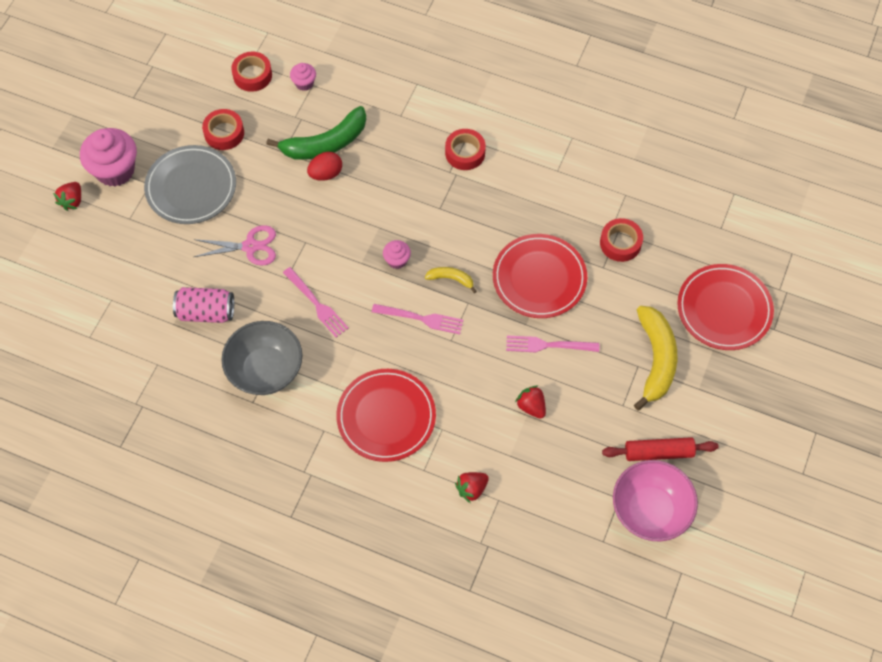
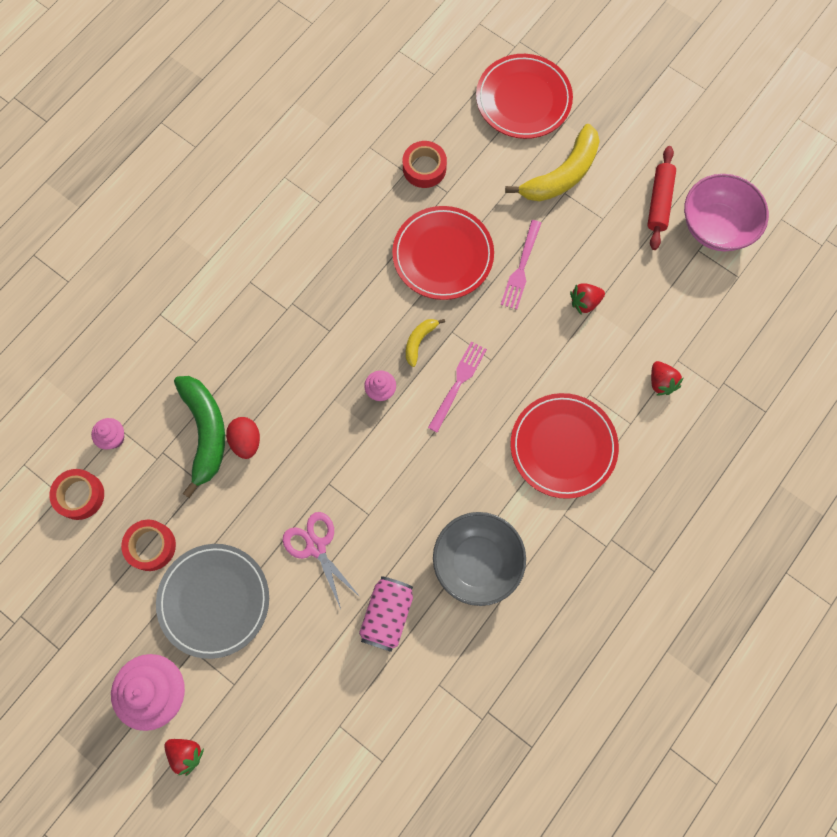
camera: 75 degrees left, 10 degrees up
(250, 246) = (316, 547): pink scissors -> pink scissors turned 45 degrees counterclockwise
(316, 304) = (410, 488): pink fork -> none
(465, 153) = (268, 287): red tape -> none
(656, 359) = (561, 175): yellow banana -> yellow banana turned 120 degrees clockwise

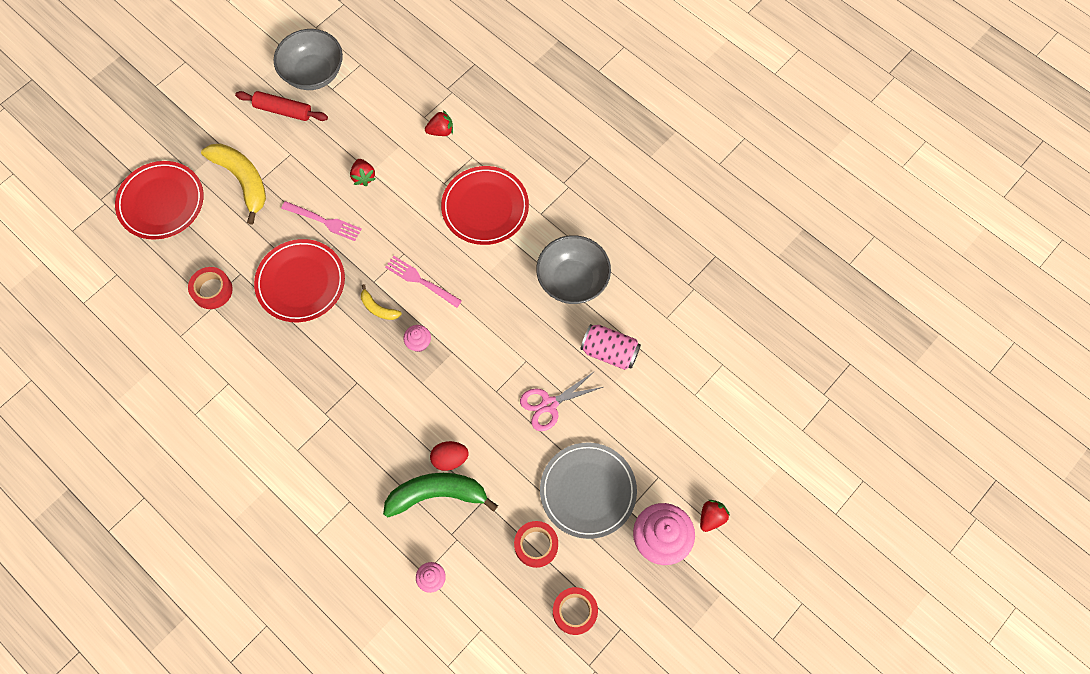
camera: 85 degrees left, 5 degrees down
(80, 495) = (483, 610): red tape -> red tape (574, 611)
(715, 227) = (313, 73): pink bowl -> grey bowl

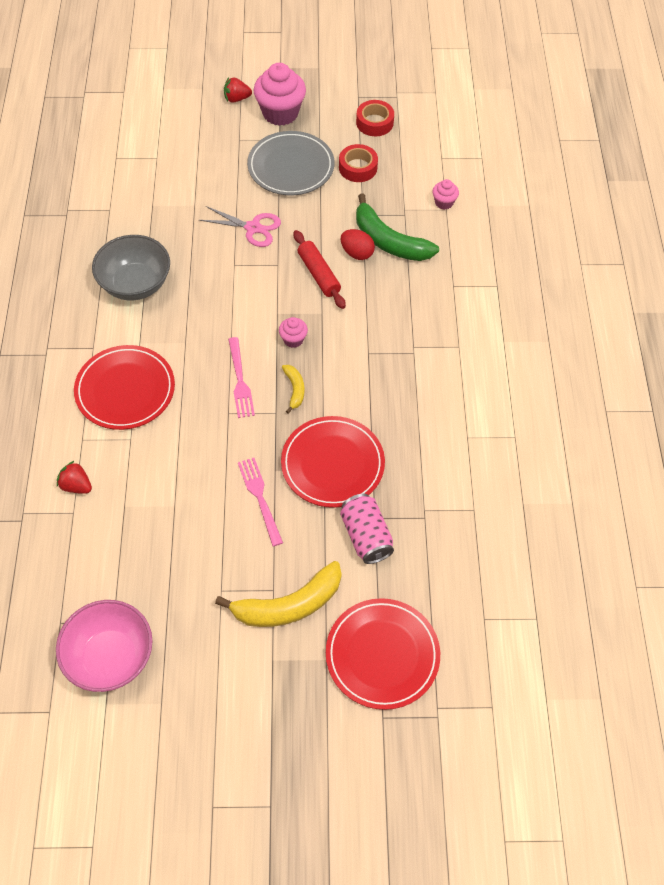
camera: 135 degrees left, 10 degrees down
(212, 290) = (412, 524): red tape -> none
(242, 180) = (288, 605): yellow banana -> yellow banana turned 120 degrees counterclockwise
(283, 110) = (180, 643): red rolling pin -> red rolling pin (319, 274)
(313, 73) = (110, 657): grey bowl -> pink bowl
(363, 177) = (185, 506): red strawberry -> none
(609, 352) = (173, 222): pink can -> pink can (366, 536)

